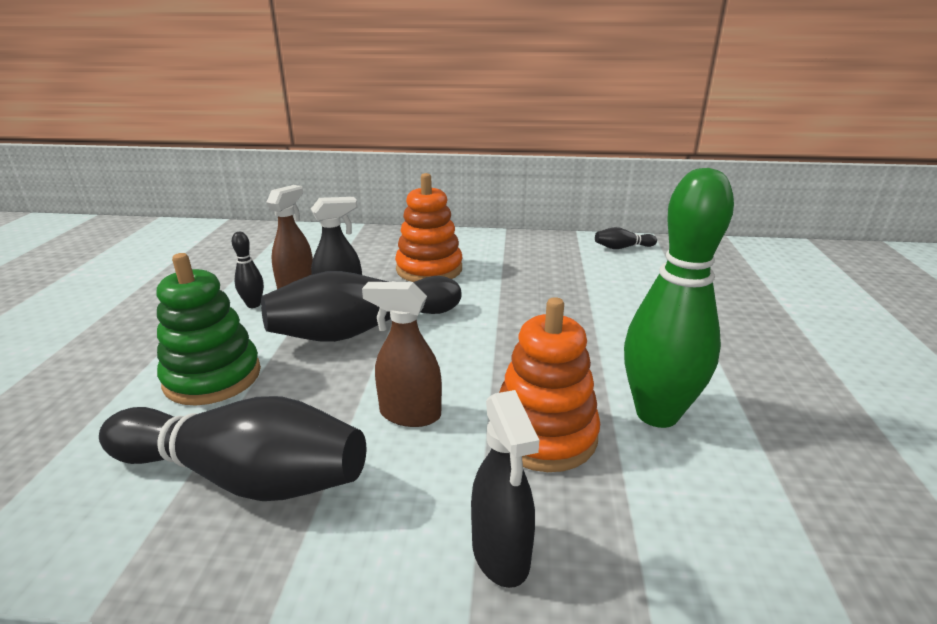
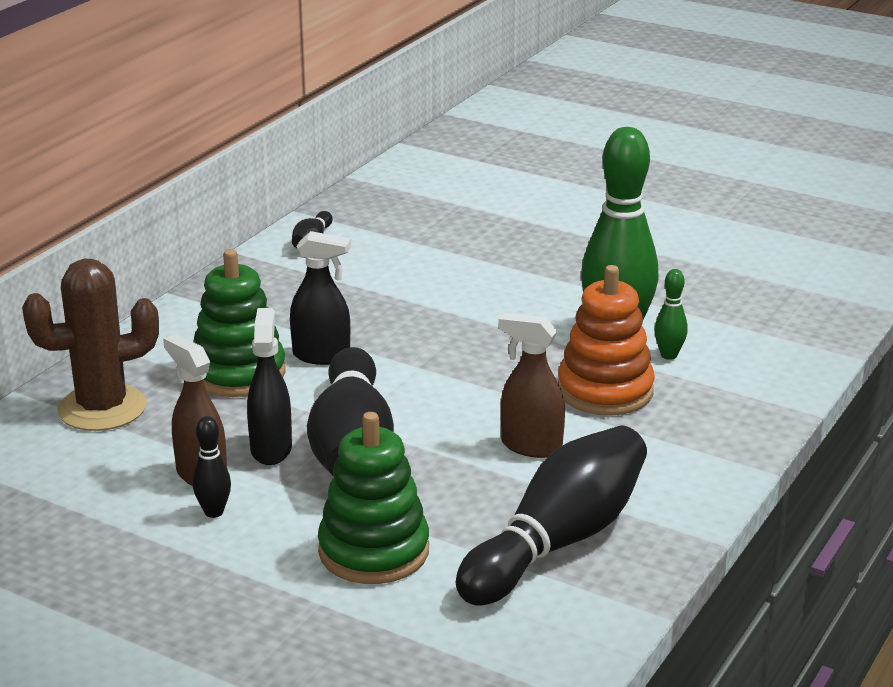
camera: 65 degrees left, 0 degrees up
(359, 245) = (102, 408): none -> brown cactus
(409, 414) = (531, 446): brown spray bottle -> brown spray bottle turned 75 degrees clockwise
(429, 269) = (238, 373): orange stacking toy -> green stacking toy
(500, 554) = (712, 442): black spray bottle -> black spray bottle (322, 356)
(659, 462) = (669, 355): none -> green bowling pin

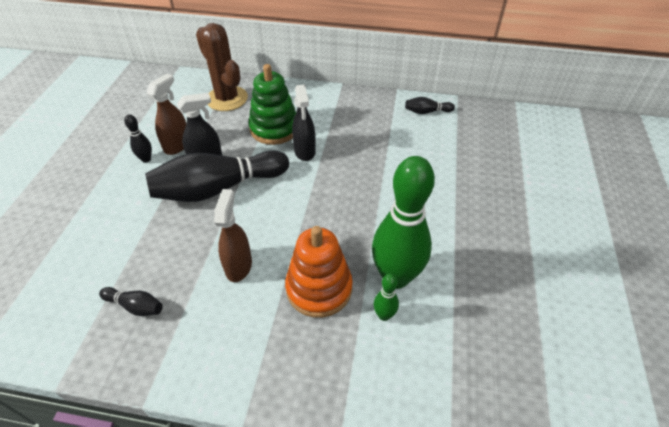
camera: 70 degrees right, 20 degrees up
(374, 551) = (118, 226): green stacking toy -> none
(558, 541) = (135, 306): black bowling pin -> black bowling pin, size x0.42

